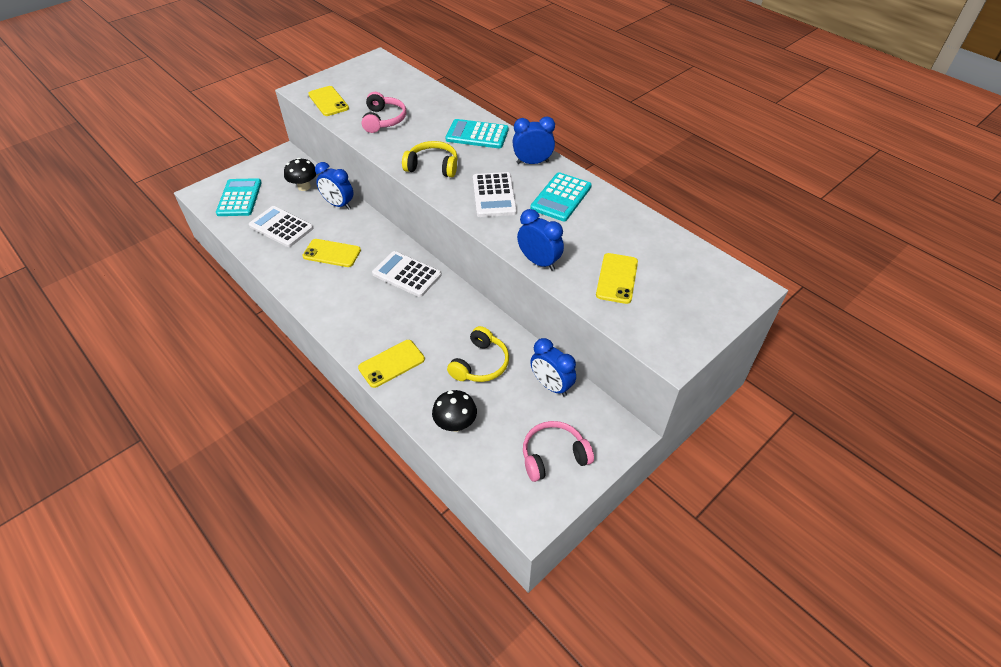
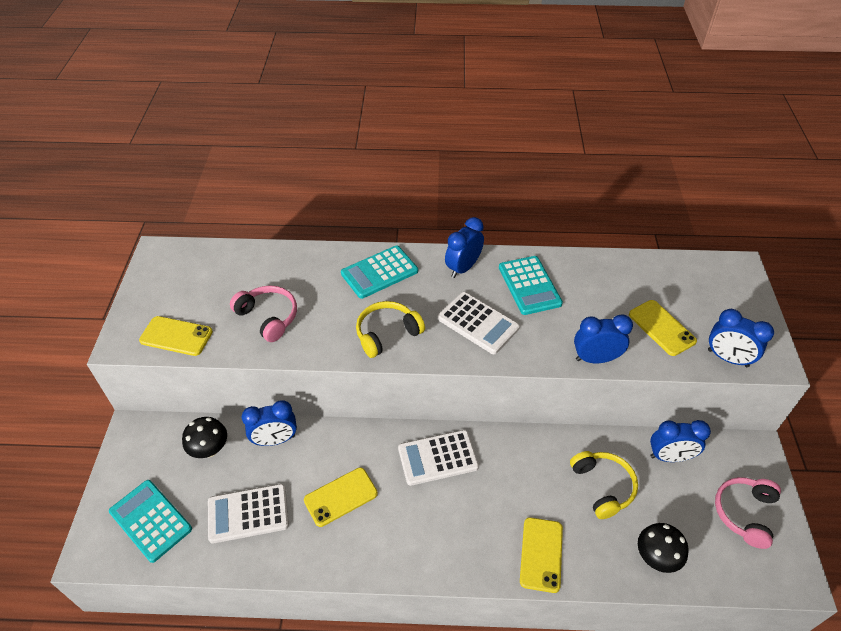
camera: 45 degrees left, 0 degrees up
(637, 327) = (727, 358): none -> blue clock

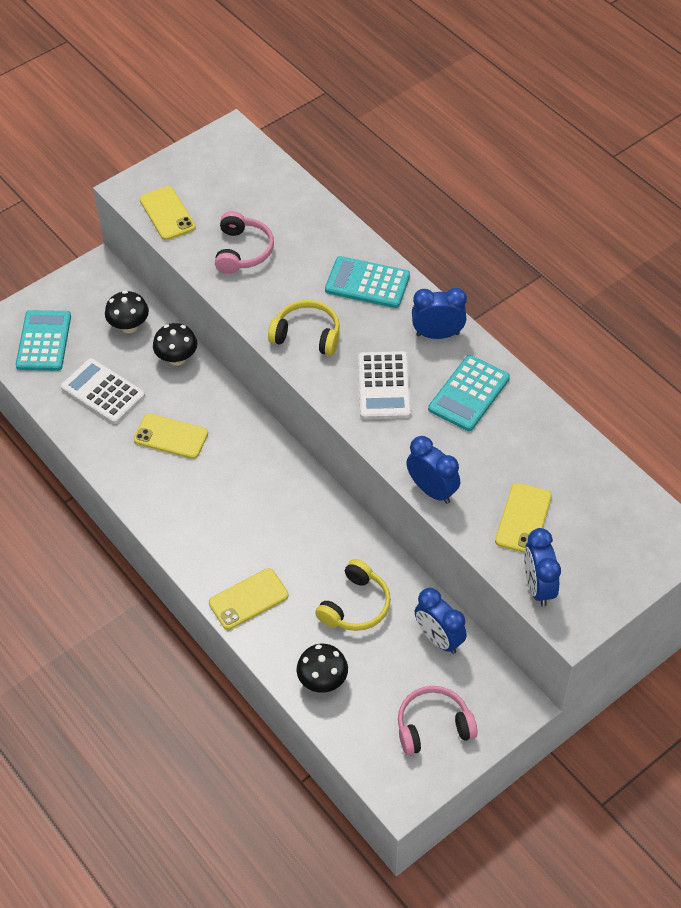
camera: 50 degrees right, 5 degrees up
(275, 440) = (177, 358): blue clock -> black mushroom
(438, 458) = (267, 474): white calculator -> none

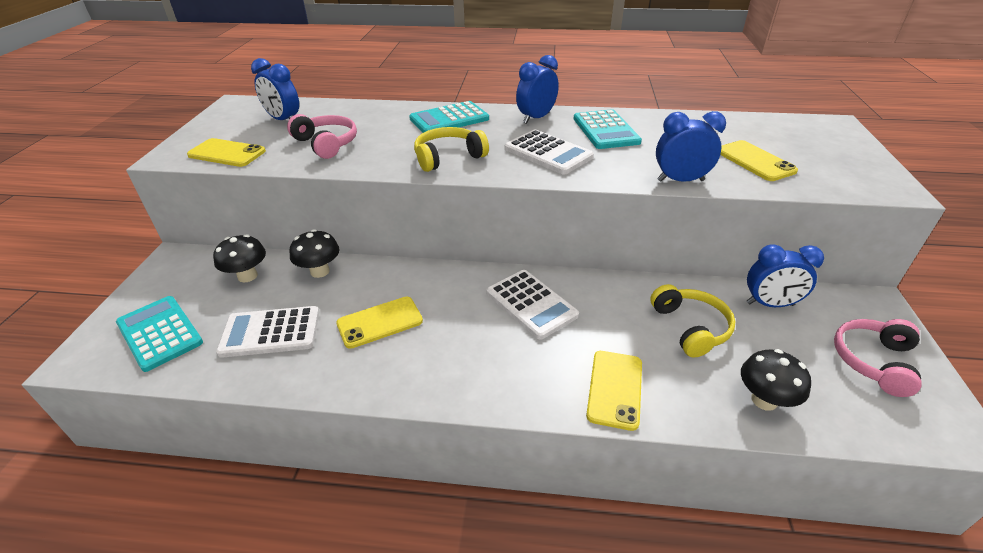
camera: 45 degrees left, 15 degrees down
(279, 501) = (531, 304): none -> white calculator
(538, 587) = (837, 184): blue clock -> blue clock (283, 120)

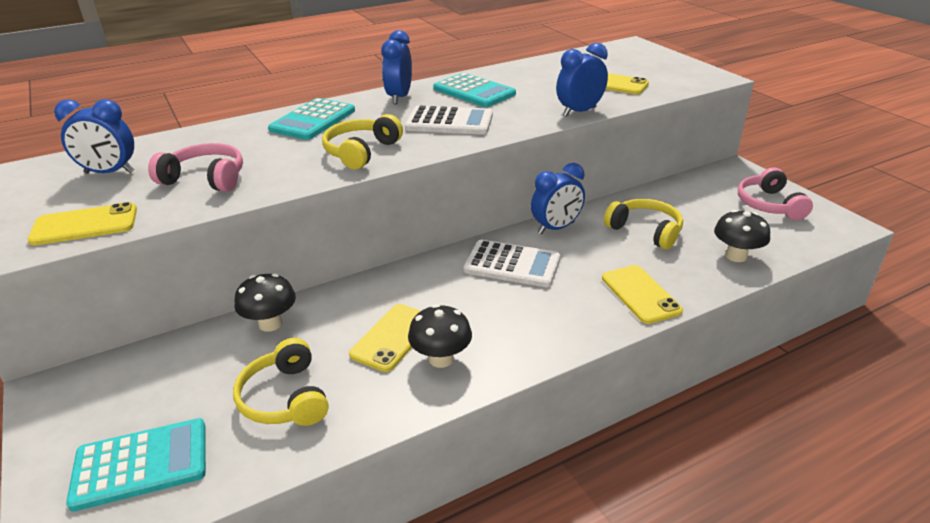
camera: 35 degrees left, 5 degrees down
(159, 333) = (141, 464): turquoise calculator -> turquoise calculator turned 150 degrees clockwise
(247, 276) = (185, 364): black mushroom -> black mushroom (441, 359)
(270, 332) = (285, 398): white calculator -> yellow headphones
(770, 304) = (678, 194): blue clock -> blue clock (556, 228)

